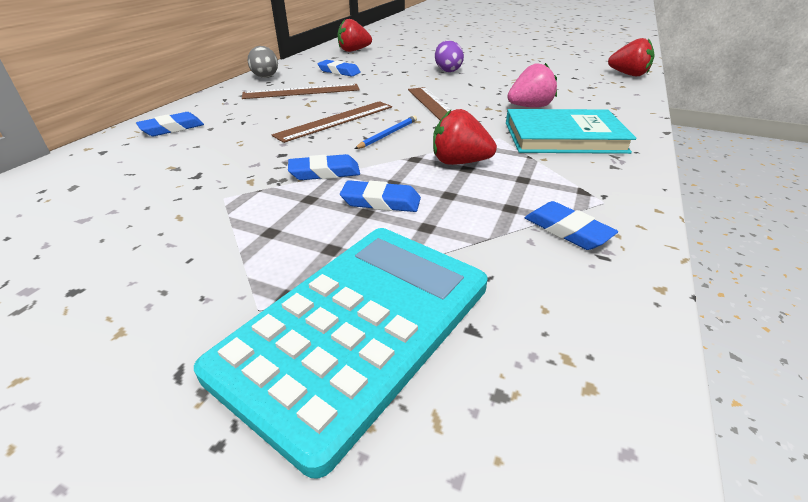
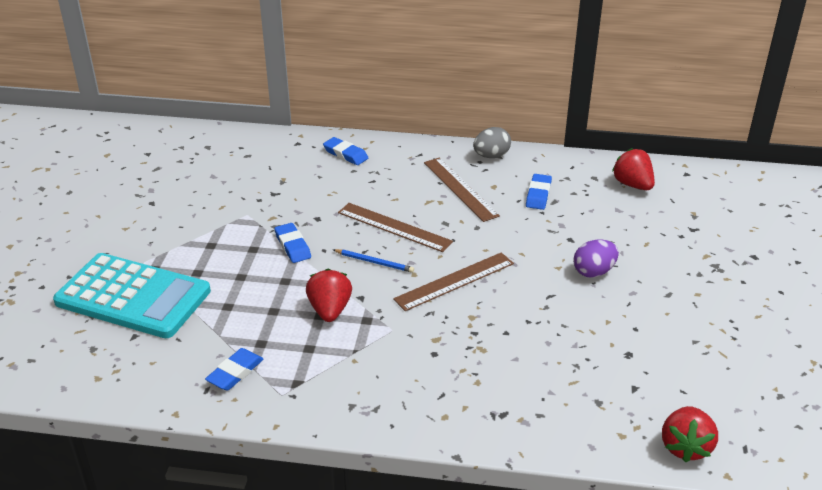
camera: 75 degrees right, 0 degrees up
(381, 202) = (256, 281): blue eraser -> none
(529, 107) = (489, 347): pink strawberry -> none
(564, 137) = (409, 373): turquoise book -> none

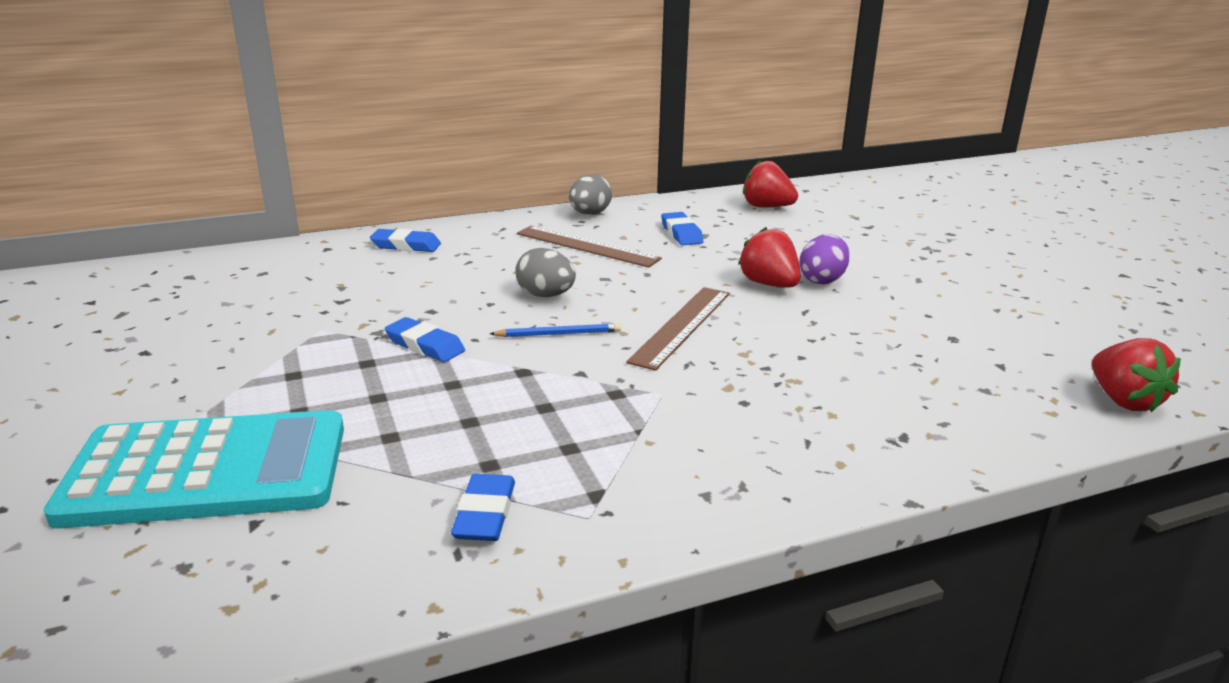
camera: 30 degrees left, 10 degrees down
(330, 310) = (553, 397): red strawberry -> red strawberry (769, 284)
(394, 227) = (546, 295): brown ruler -> grey egg

